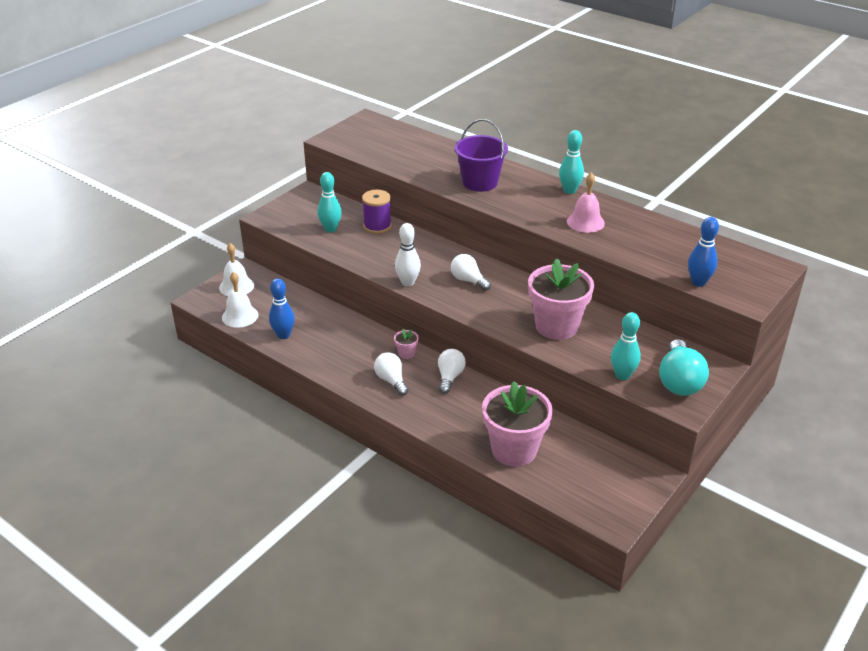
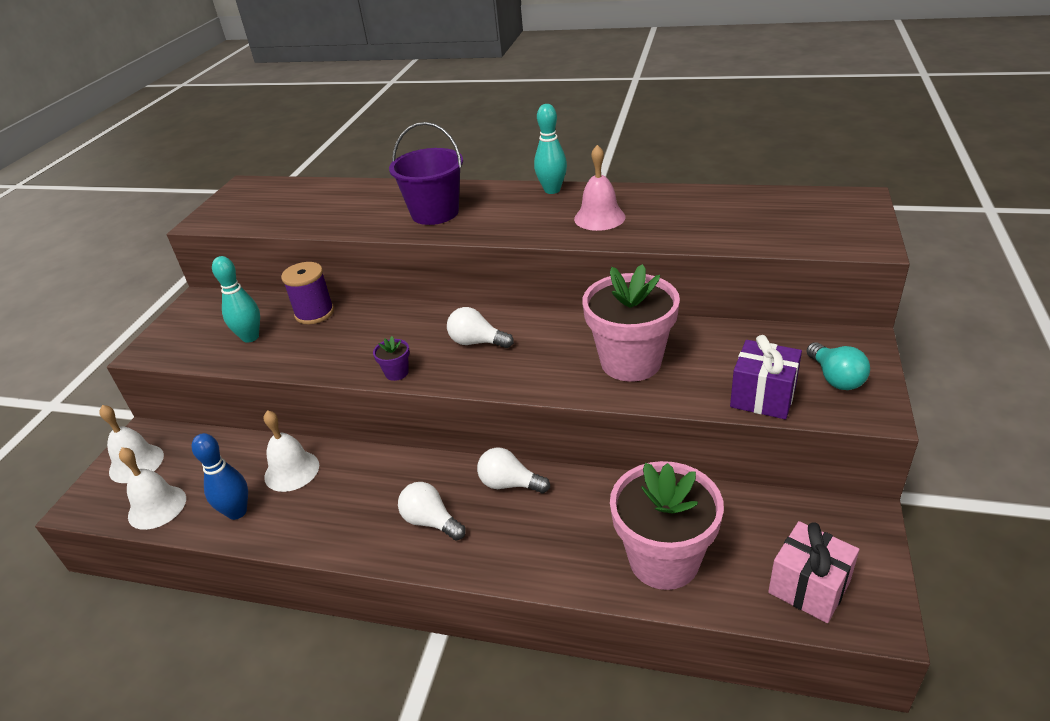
camera: 20 degrees left, 0 degrees up
(324, 323) = (291, 471): none -> white bell
(406, 353) = (430, 472): pink flower pot -> none
(408, 282) = (396, 373): white bowling pin -> purple flower pot
(450, 377) = (509, 484): white light bulb -> white light bulb turned 60 degrees counterclockwise
(588, 494) = (809, 587): none -> pink gift
(622, 375) = (763, 397): turquoise bowling pin -> purple gift
(679, 381) = (835, 378): turquoise light bulb -> turquoise light bulb, size x0.64
(698, 282) = (793, 242): blue bowling pin -> none

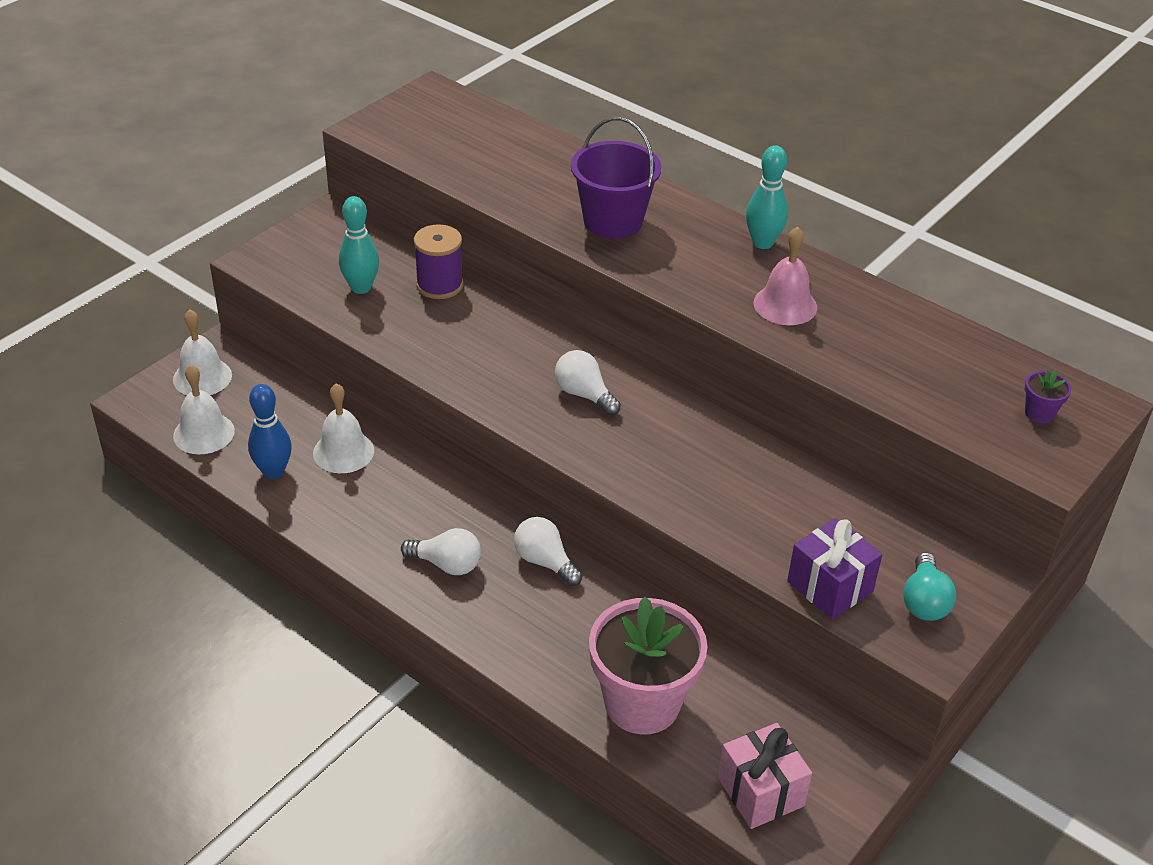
camera: 20 degrees right, 5 degrees up
(396, 373) = (482, 395): purple flower pot -> purple flower pot (1039, 413)
(431, 521) = (447, 564): white light bulb -> white light bulb turned 135 degrees clockwise
(631, 362) = (726, 488): pink flower pot -> none

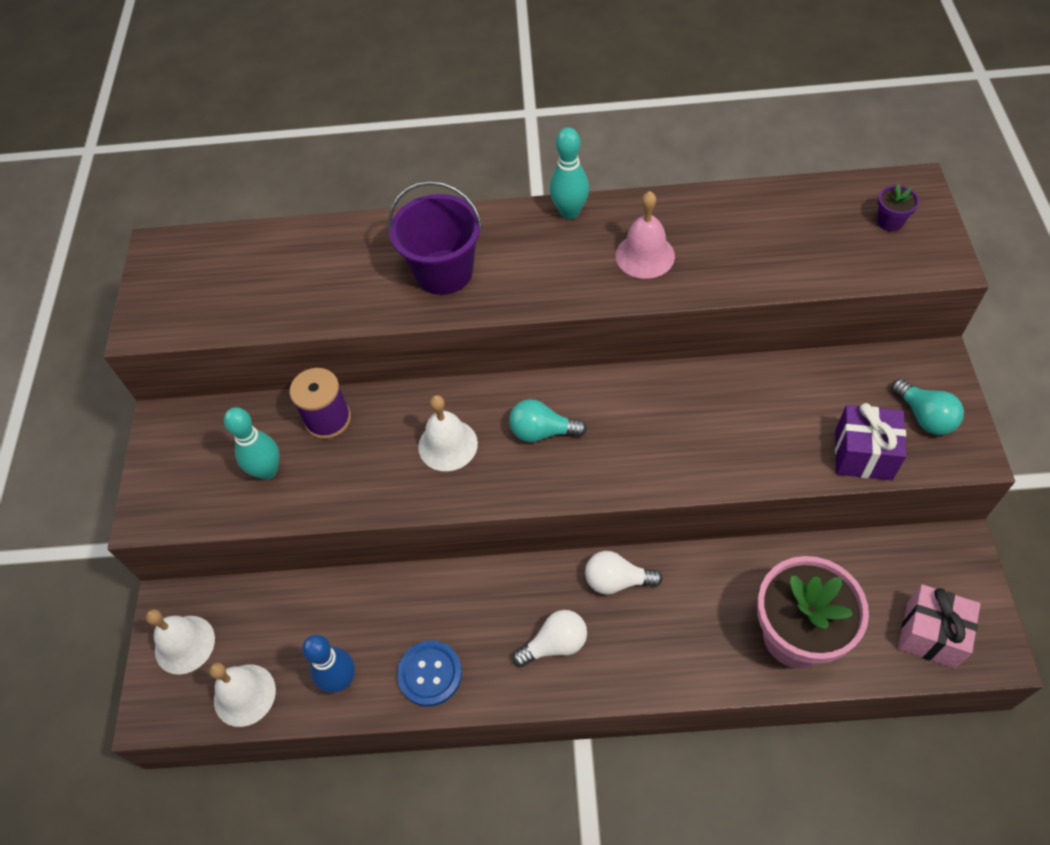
camera: 35 degrees left, 15 degrees up
(336, 514) = (430, 674): none -> blue button
(343, 451) = (374, 615): white bell -> white bell (448, 445)
(584, 394) = (542, 432): white light bulb -> turquoise light bulb

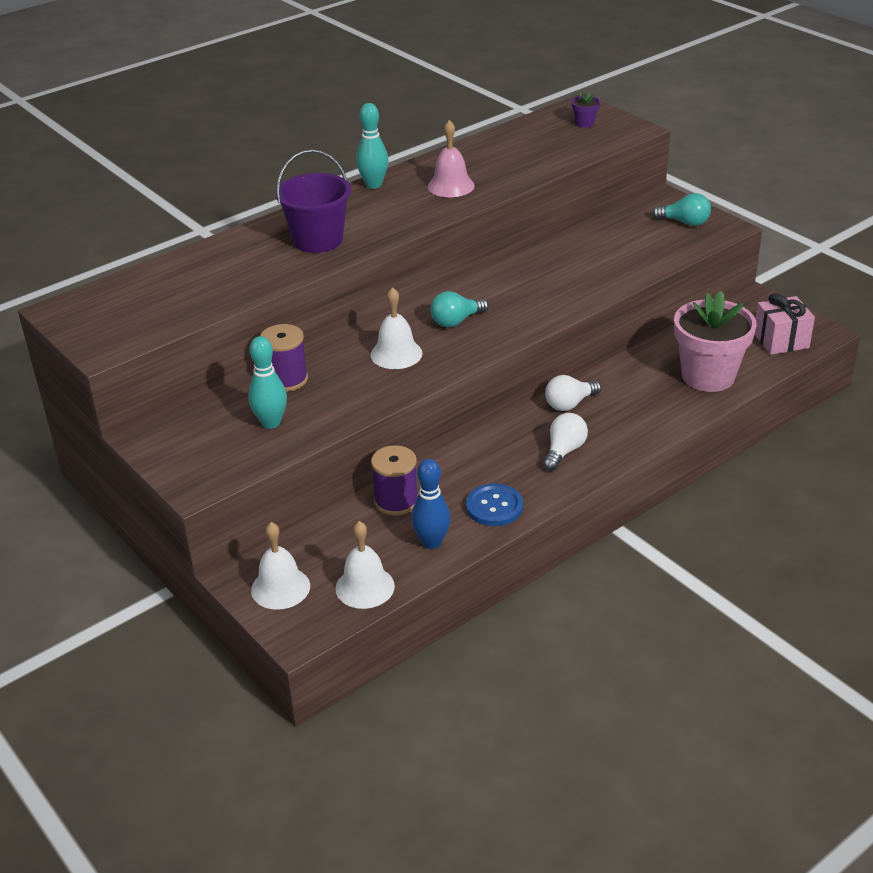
camera: 40 degrees left, 20 degrees down
(356, 604) = (396, 501): none -> purple spool
(863, 455) = (669, 251): purple gift -> none

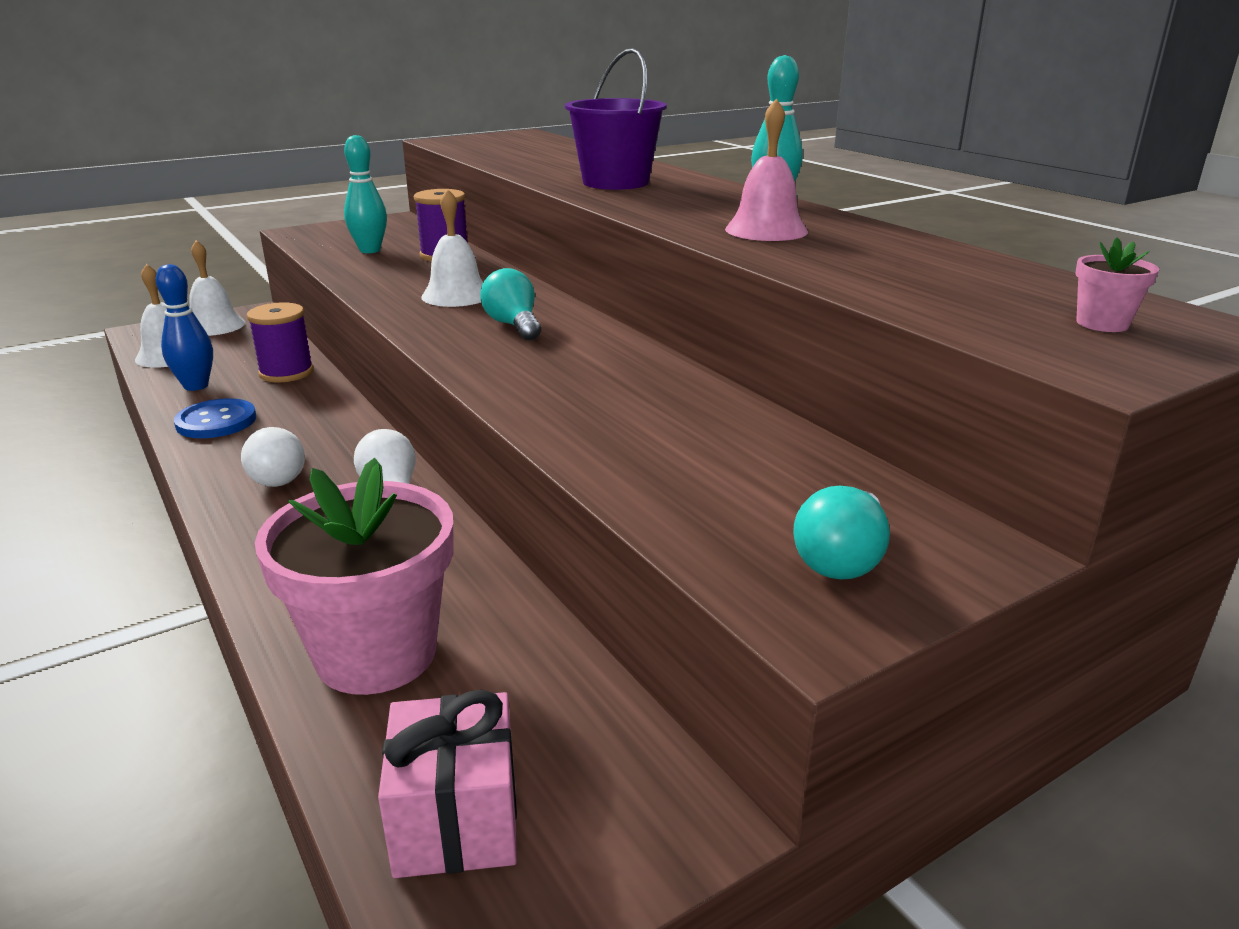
camera: 95 degrees right, 10 degrees down
(564, 451) = (280, 475): white light bulb -> white light bulb turned 45 degrees clockwise
(584, 123) = (1102, 324): purple flower pot -> pink flower pot

